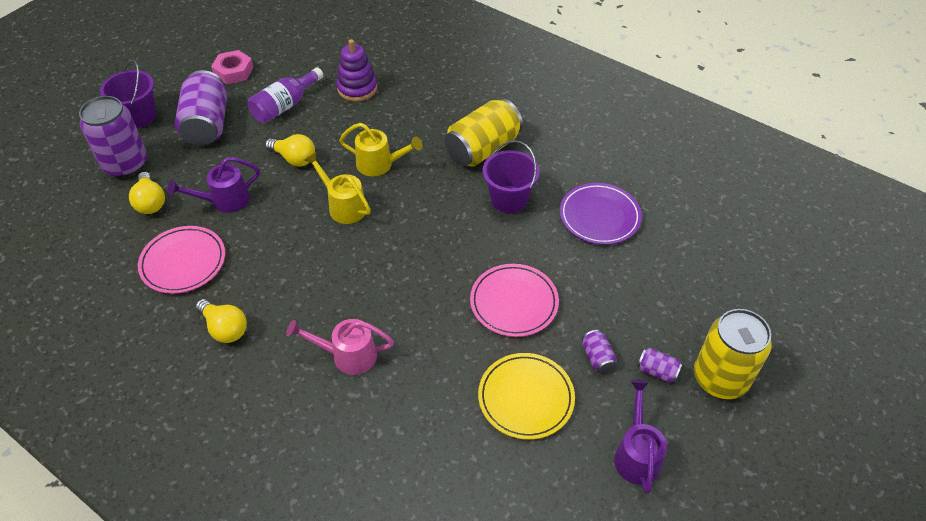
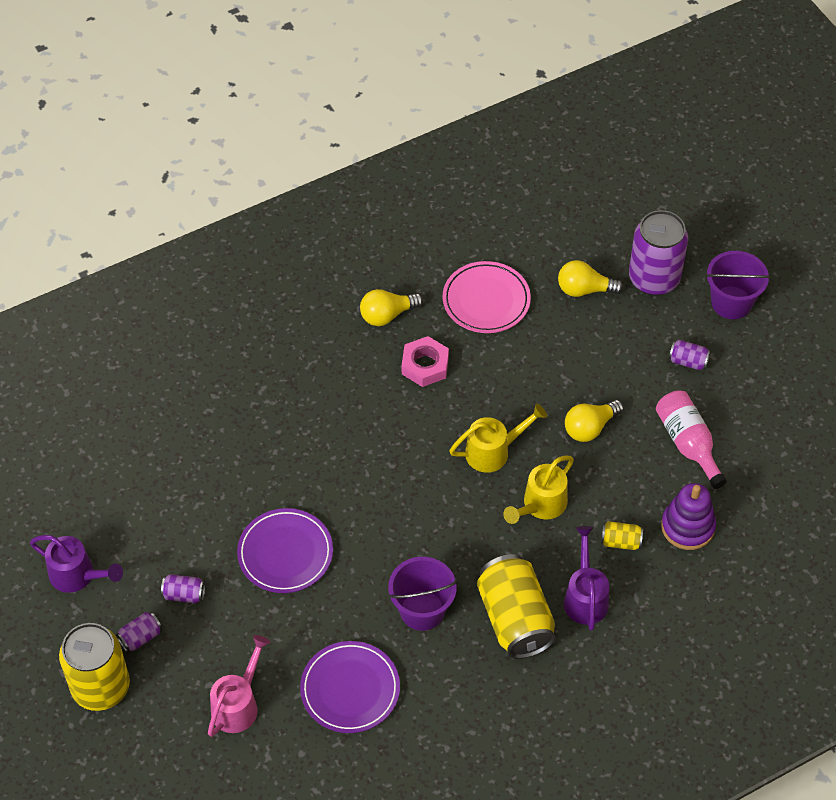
camera: 115 degrees right, 5 degrees up
(207, 124) = (688, 361): purple can -> purple can, size x0.44
(224, 201) = (555, 350): purple watering can -> purple watering can (585, 596)
(233, 71) = (779, 408): pink nut -> pink nut (425, 365)
(285, 106) = (688, 443): purple bottle -> pink bottle
(347, 355) = (304, 397): pink watering can -> pink watering can (238, 704)
(387, 116) = (620, 542): none -> yellow can
(514, 302) = (285, 553): pink plate -> purple plate
(526, 398) = (180, 516): yellow plate -> none

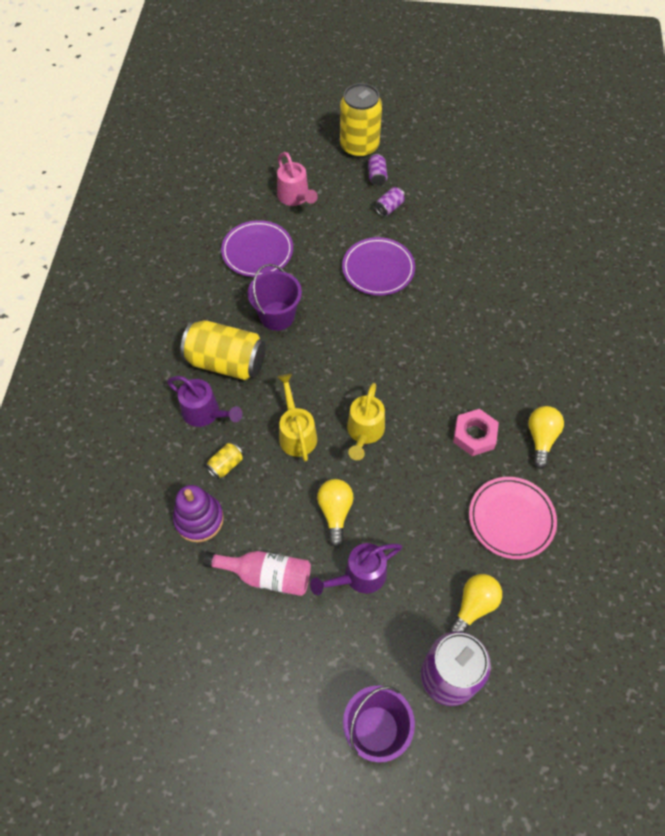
camera: 125 degrees right, 5 degrees up
(77, 576) = (442, 167): purple watering can -> purple watering can (359, 576)
(688, 361) = (341, 637): purple can -> none

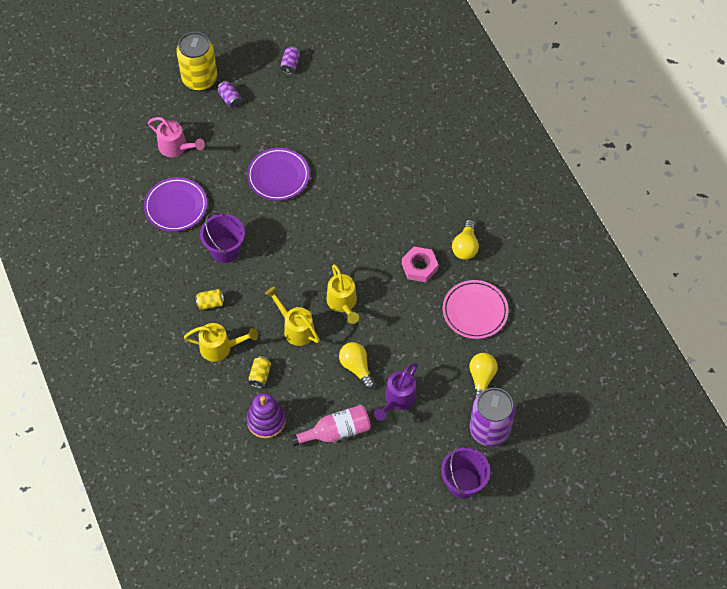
camera: 30 degrees left, 0 degrees up
(205, 413) = (220, 348): purple watering can -> yellow watering can
(226, 362) = (210, 303): yellow can -> yellow can, size x0.44
(389, 208) = (256, 121): purple can -> purple can (290, 64)
(541, 439) = (465, 246): yellow light bulb -> yellow light bulb turned 150 degrees counterclockwise

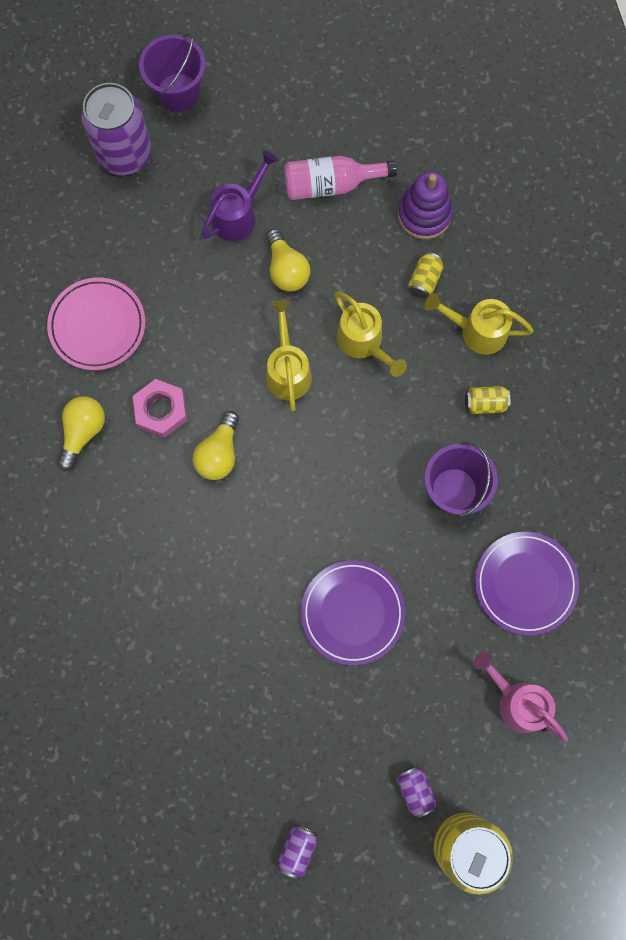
camera: 170 degrees left, 15 degrees up
(481, 379) = (116, 224): yellow light bulb -> yellow light bulb (219, 453)

